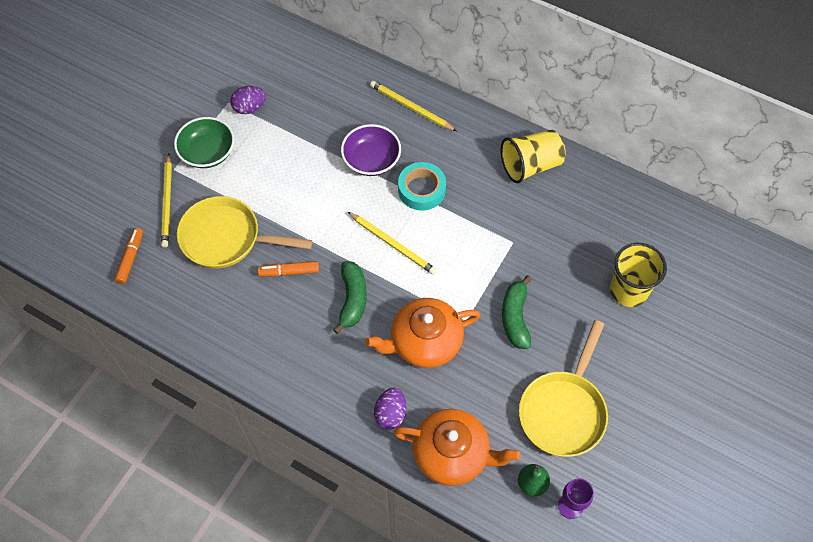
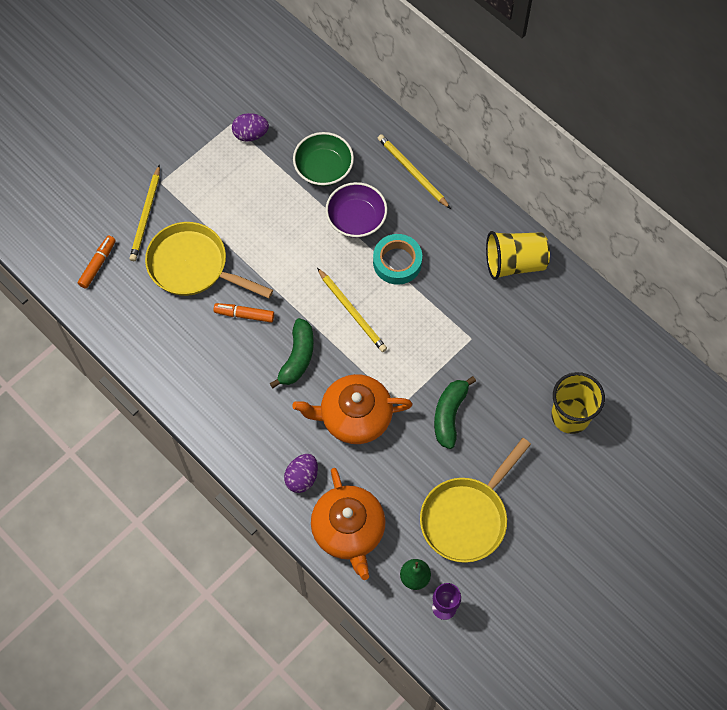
camera: 15 degrees right, 5 degrees up
(207, 152) = (197, 173): green bowl -> green bowl (323, 168)
(452, 453) = (349, 530): orange teapot -> orange teapot turned 45 degrees clockwise

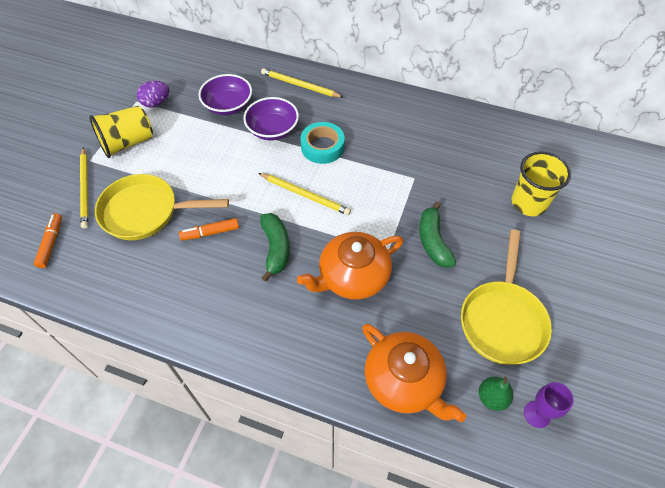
camera: 25 degrees left, 10 degrees down
(302, 478) = (333, 351): purple egg -> none
(323, 168) = (228, 105): green bowl -> purple bowl
(514, 263) = (413, 115): yellow cup -> yellow cup (127, 143)

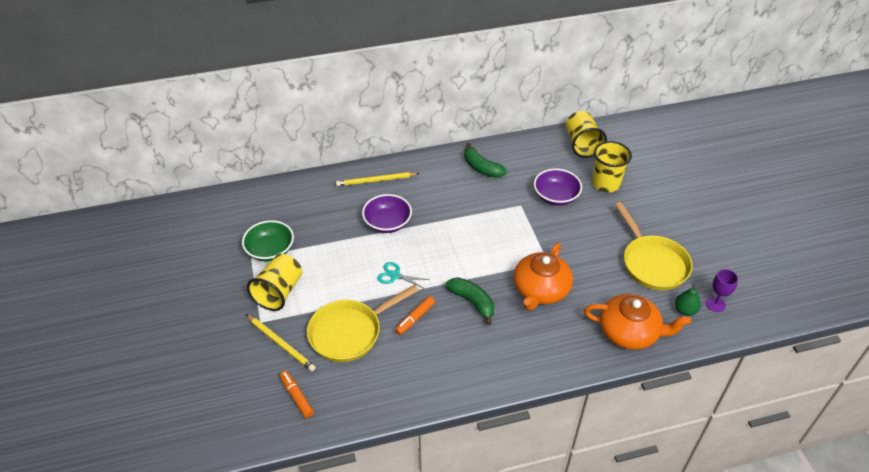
camera: 35 degrees left, 10 degrees down
(156, 103) = (270, 250): purple egg -> green bowl
(228, 105) = (334, 223): purple bowl -> purple bowl (556, 196)
(232, 182) = (395, 275): none -> turquoise scissors
(305, 195) = (457, 256): yellow pencil -> none
(322, 147) = (437, 216): turquoise tape -> none
(433, 241) = (570, 239): green banana -> green banana (481, 168)
(539, 148) = (582, 144): none -> yellow cup

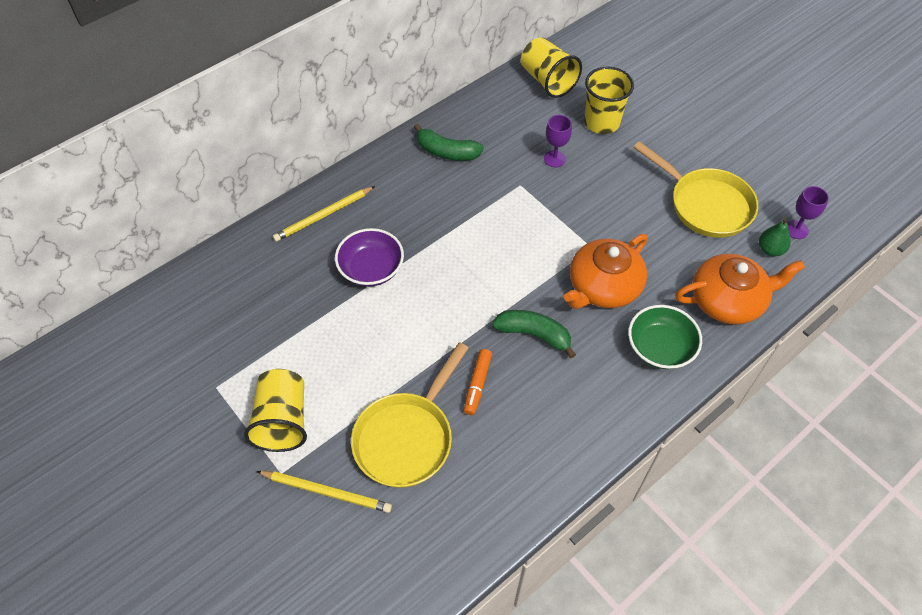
camera: 25 degrees left, 10 degrees up
(270, 250) = (237, 366): green bowl -> green bowl (660, 347)
(297, 396) = (389, 555): orange marker -> none
(395, 275) = (420, 337): turquoise scissors -> none
(540, 290) = (603, 287): orange teapot -> orange teapot turned 45 degrees clockwise
(556, 196) = (554, 159): purple bowl -> purple goblet

